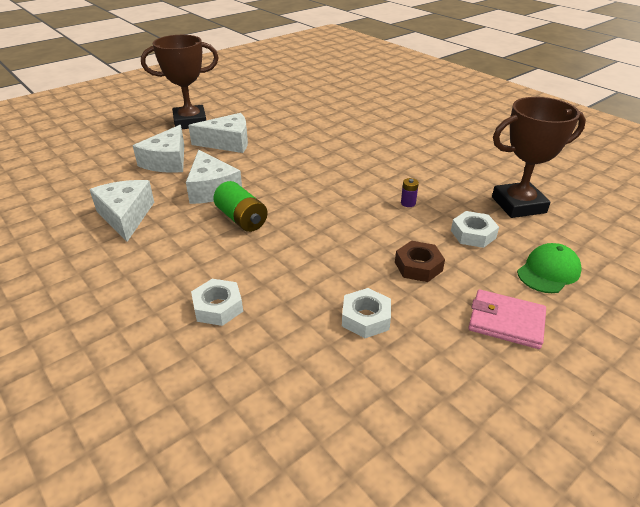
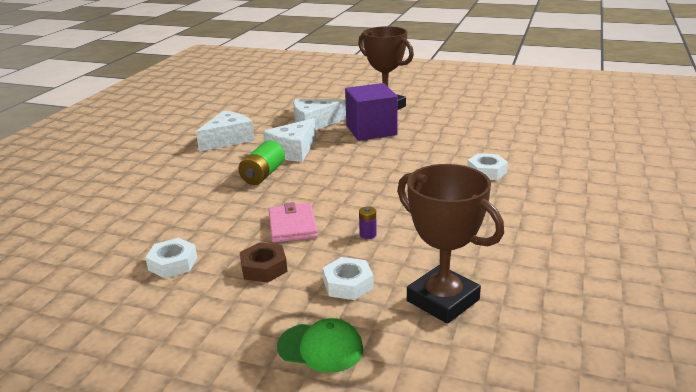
camera: 60 degrees right, 10 degrees down
(218, 307) = (149, 204): white nut -> white nut (486, 172)
(228, 143) = (371, 130): white cheese -> purple cube
(506, 322) = (213, 336): pink wallet -> pink wallet (292, 226)

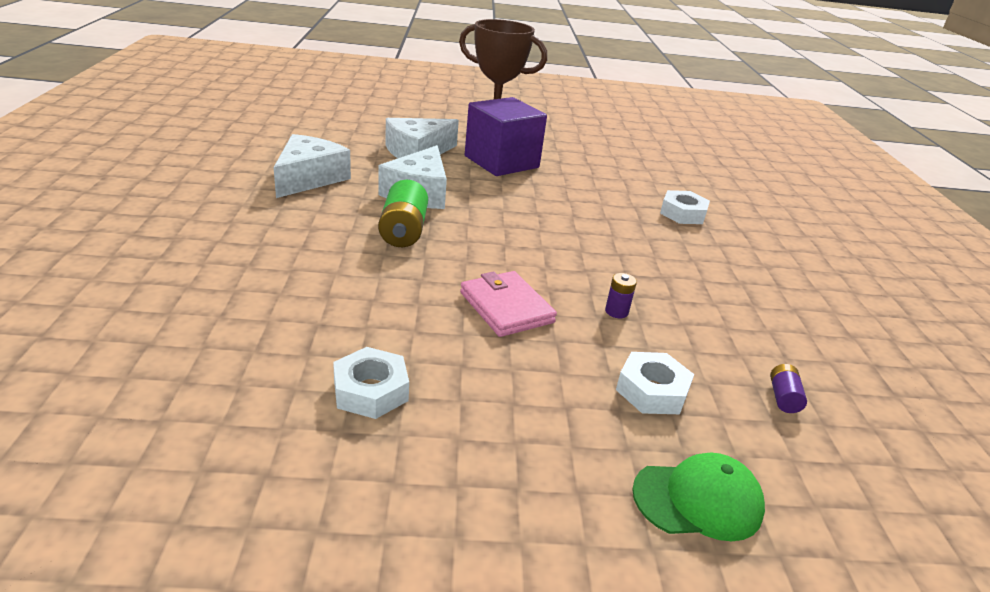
camera: 25 degrees left, 5 degrees up
(264, 268) = (518, 380): brown nut -> none
(443, 300) = (783, 397): brown trophy -> purple battery

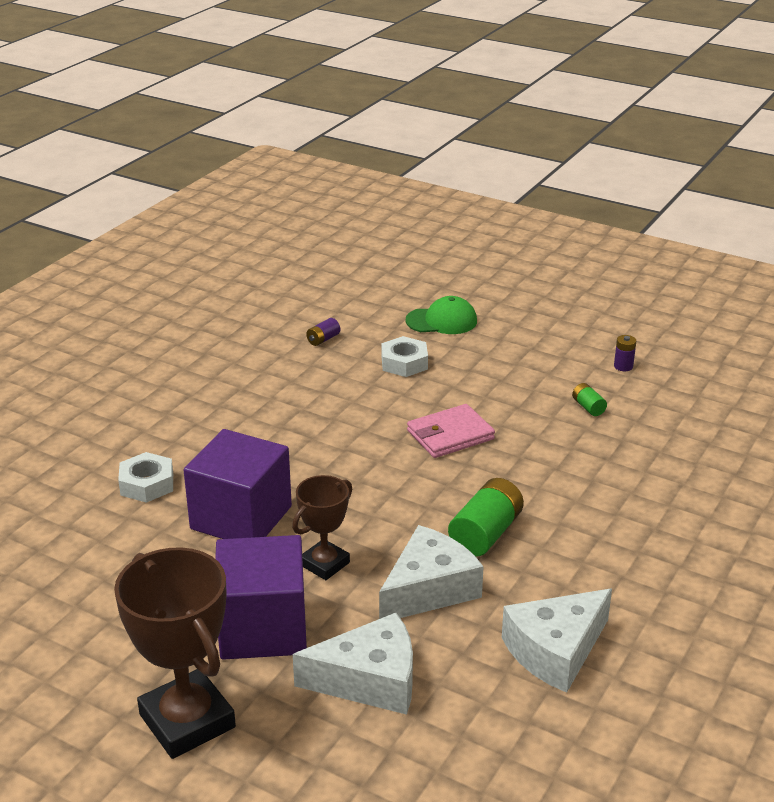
camera: 145 degrees left, 0 degrees up
(371, 391) = (588, 407): white nut -> green battery
(503, 193) = (325, 564): none -> brown trophy
(506, 307) = (450, 435): pink wallet -> pink wallet turned 60 degrees clockwise
(591, 207) = (241, 518): none -> purple cube
(616, 311) = (363, 411): purple battery -> purple battery (623, 366)
(698, 500) = (442, 321): green cap -> green cap turned 150 degrees clockwise

